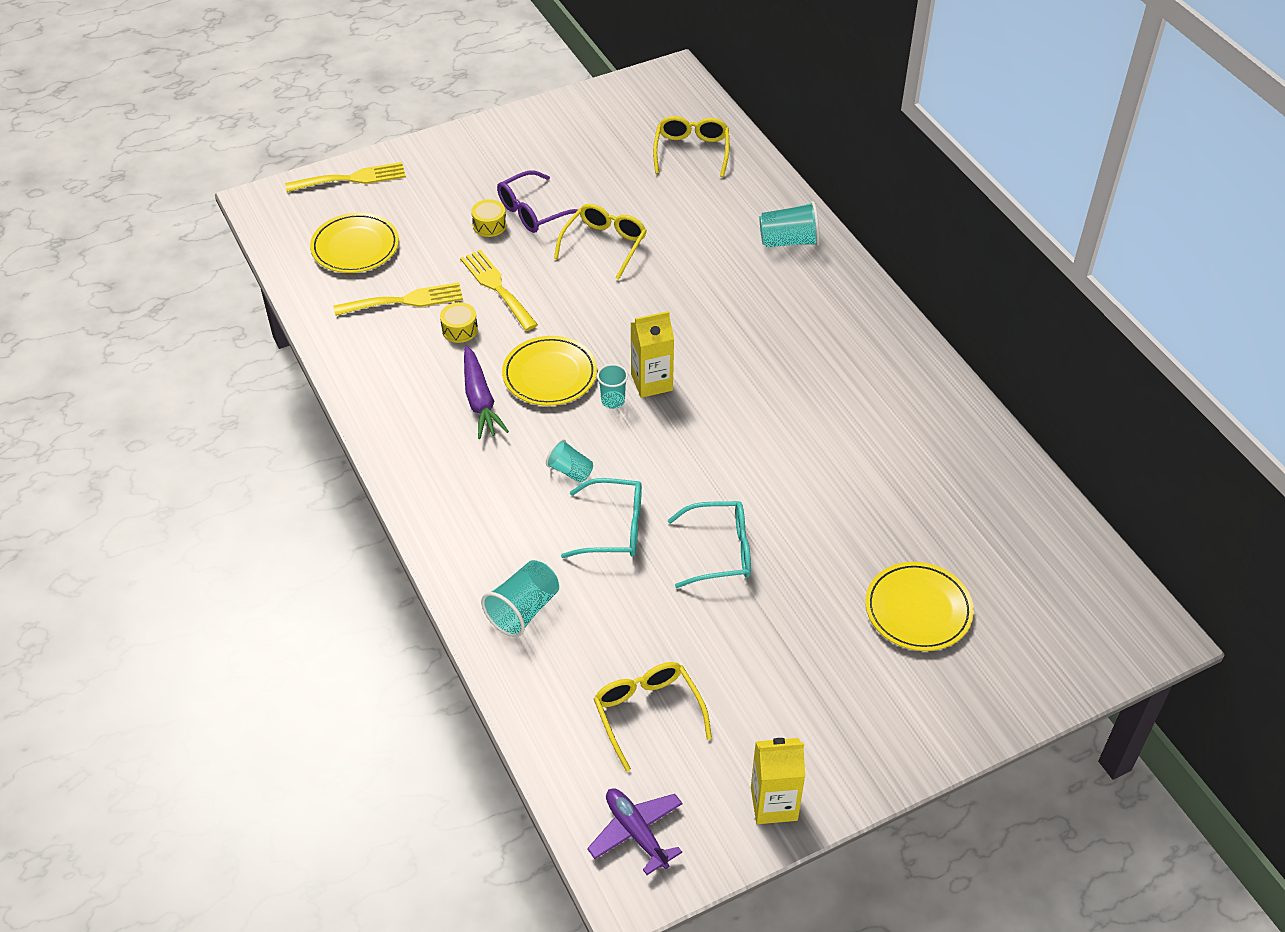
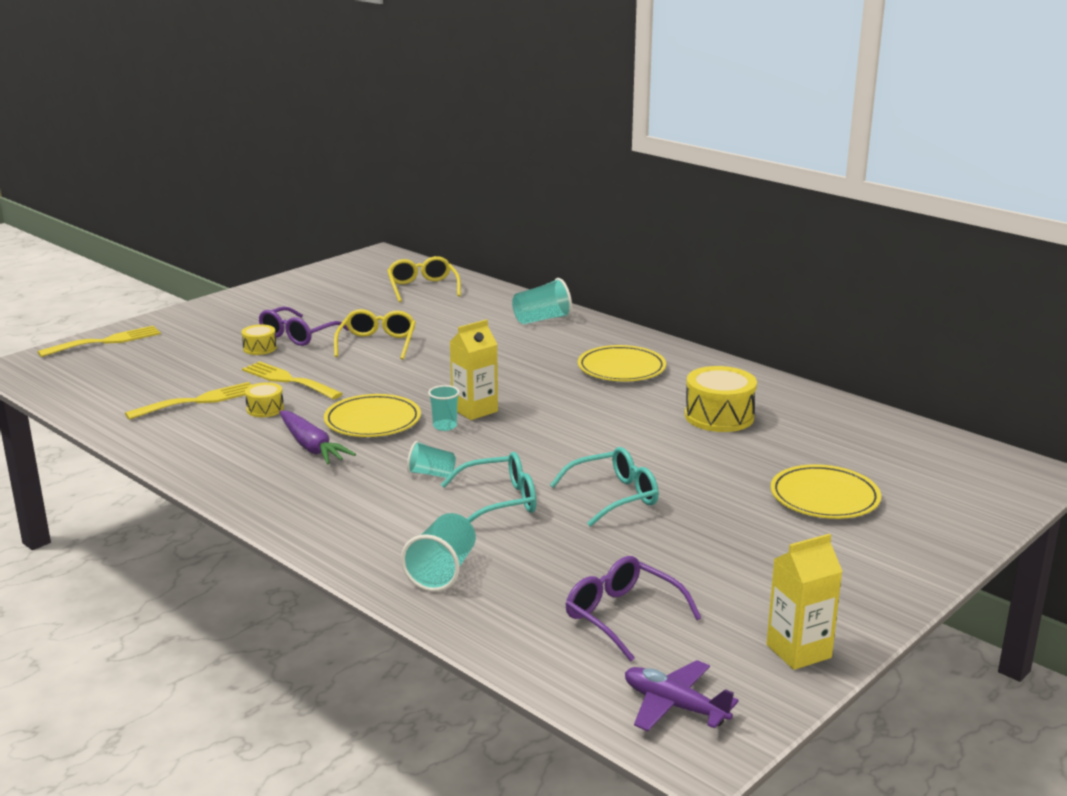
camera: 20 degrees left, 25 degrees down
(355, 247) = (129, 378): yellow plate -> yellow plate (621, 368)
(647, 713) = (622, 616): yellow glasses -> purple glasses
(885, 456) = (719, 416): none -> yellow drum

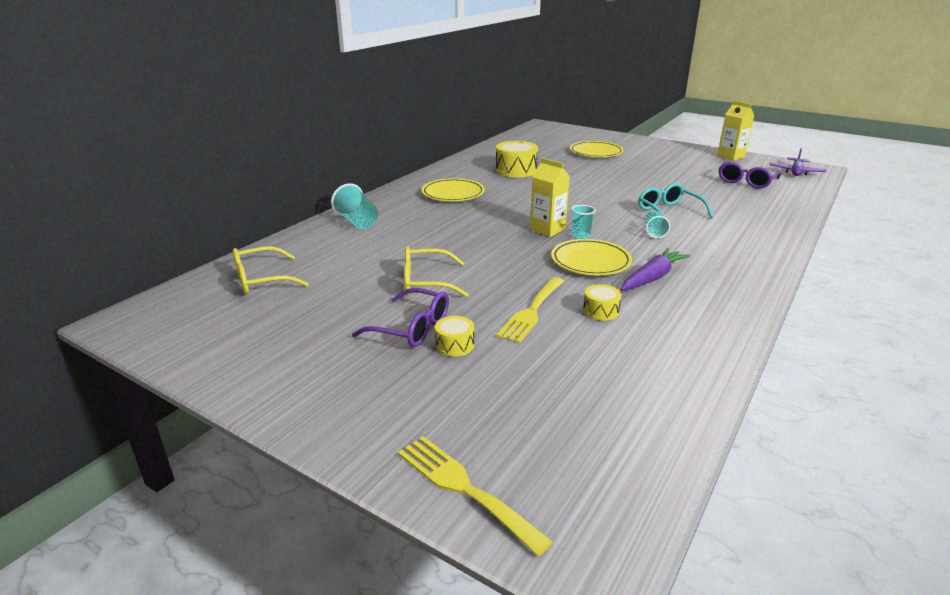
camera: 100 degrees left, 5 degrees up
(199, 401) = (607, 351): yellow fork -> none
(442, 571) = (759, 218): turquoise cup -> none
(614, 496) = (635, 188): turquoise glasses -> none

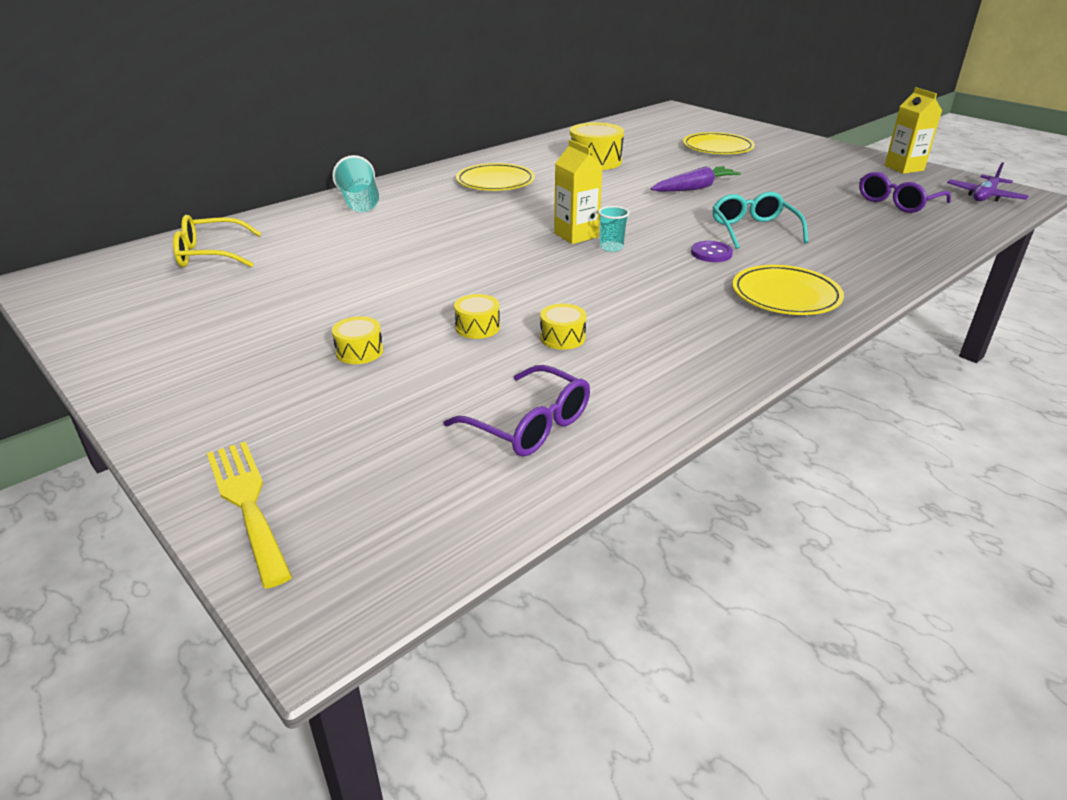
camera: 15 degrees right, 5 degrees up
(412, 328) = (327, 327): purple glasses -> purple glasses (530, 425)
(425, 282) = (383, 278): yellow glasses -> none
(531, 312) = (477, 327): yellow fork -> yellow drum
(590, 261) = (598, 278): yellow plate -> yellow plate (785, 295)
(652, 277) = (662, 307): purple carrot -> purple carrot (694, 188)
(654, 232) = (711, 253): turquoise cup -> purple button

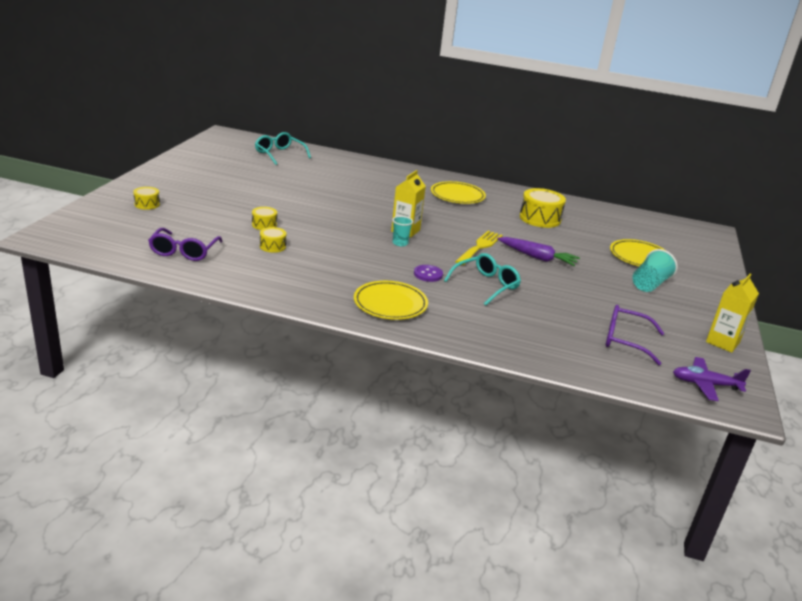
camera: 55 degrees right, 5 degrees down
(210, 254) = (279, 154): yellow glasses -> turquoise glasses
(247, 503) = (94, 211): yellow fork -> yellow fork (480, 247)
(359, 351) = (218, 205): yellow drum -> yellow drum (147, 204)
(360, 203) = (377, 169): turquoise cup -> turquoise cup (649, 284)

